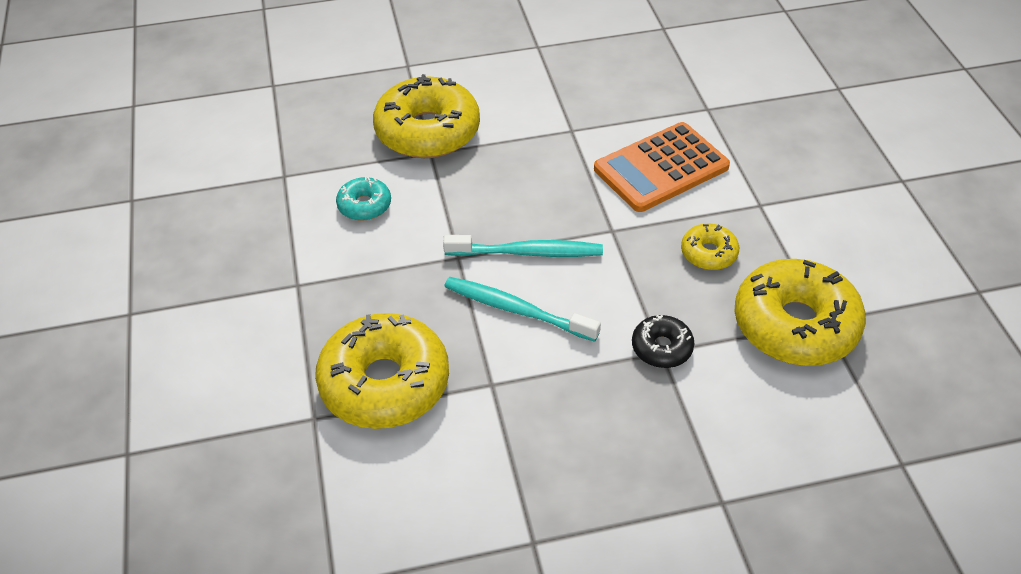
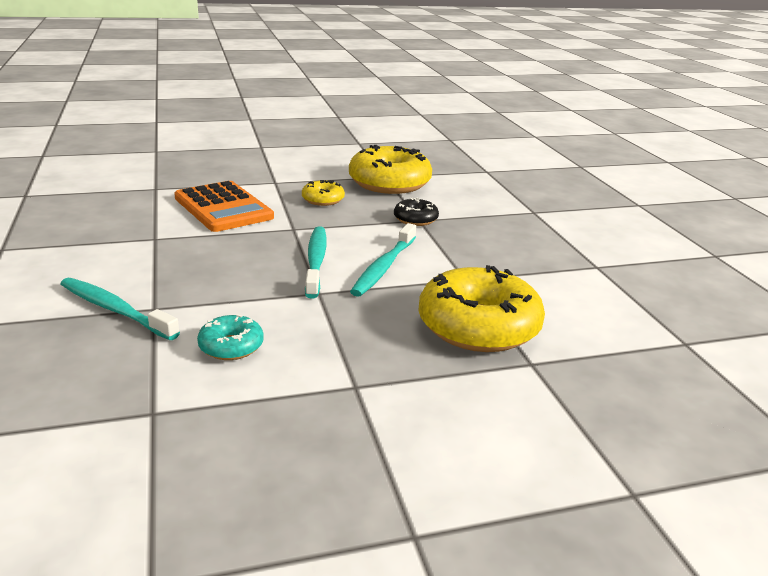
camera: 95 degrees left, 20 degrees down
(427, 131) = (115, 310): yellow donut -> turquoise toothbrush

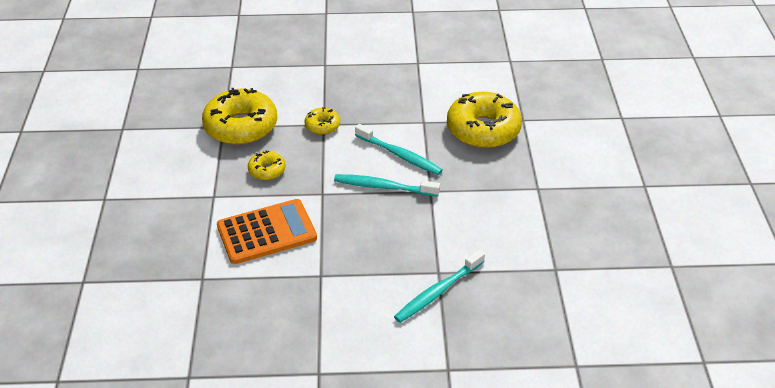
camera: 75 degrees left, 15 degrees up
(231, 346) = (492, 235): turquoise donut -> none
(415, 219) = (322, 125): black donut -> yellow donut

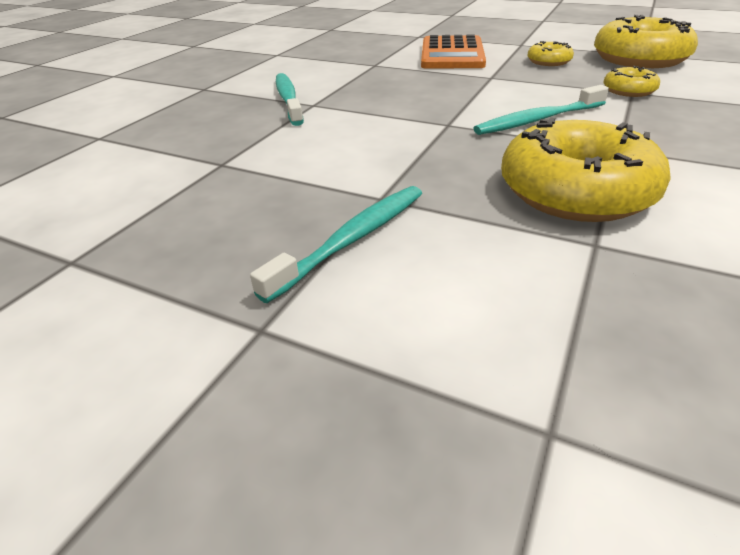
camera: 120 degrees right, 5 degrees down
(383, 187) = (478, 102): turquoise toothbrush -> turquoise toothbrush (352, 239)

